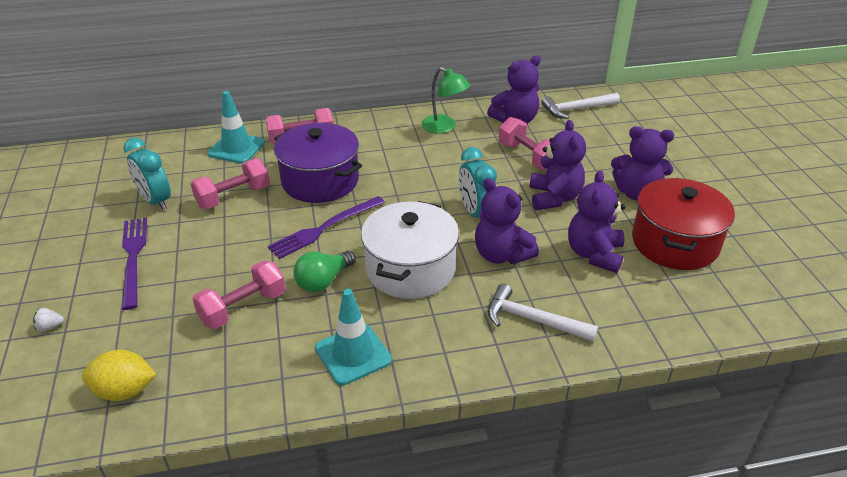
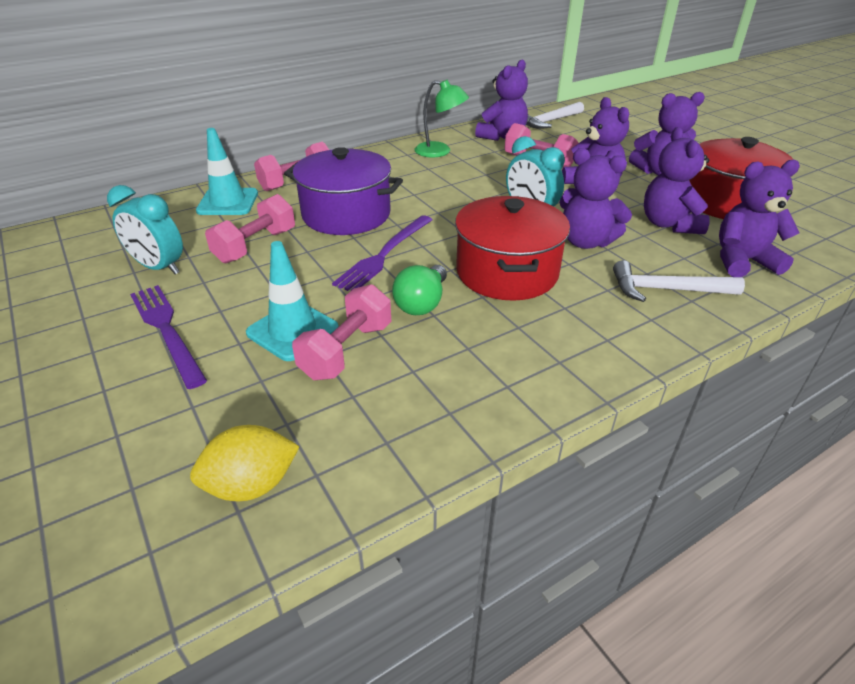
camera: 20 degrees left, 0 degrees up
(50, 327) = (90, 435): white strawberry -> none
(353, 354) = (513, 366): turquoise traffic cone -> turquoise traffic cone (292, 331)
(410, 269) = (507, 272): white pot -> red pot
(629, 309) = (742, 261): none -> purple teddy bear

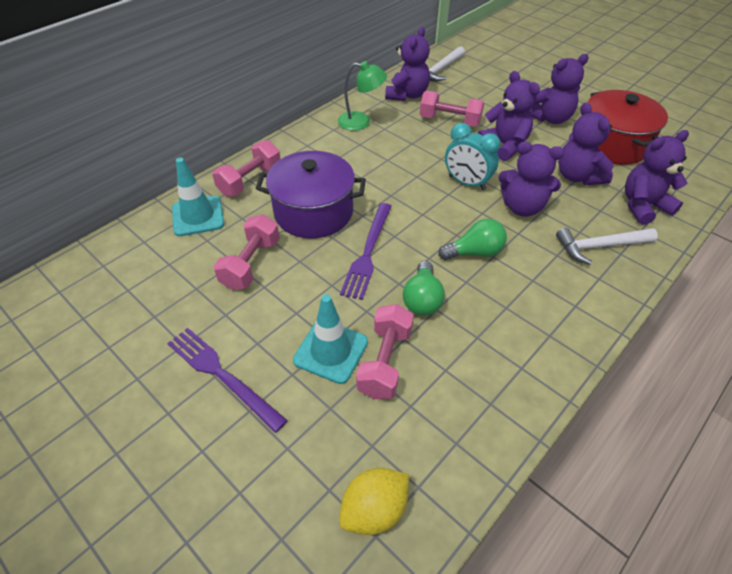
camera: 15 degrees left, 10 degrees up
(159, 267) = (175, 306): turquoise clock -> none
(507, 272) = (475, 252): red pot -> green light bulb

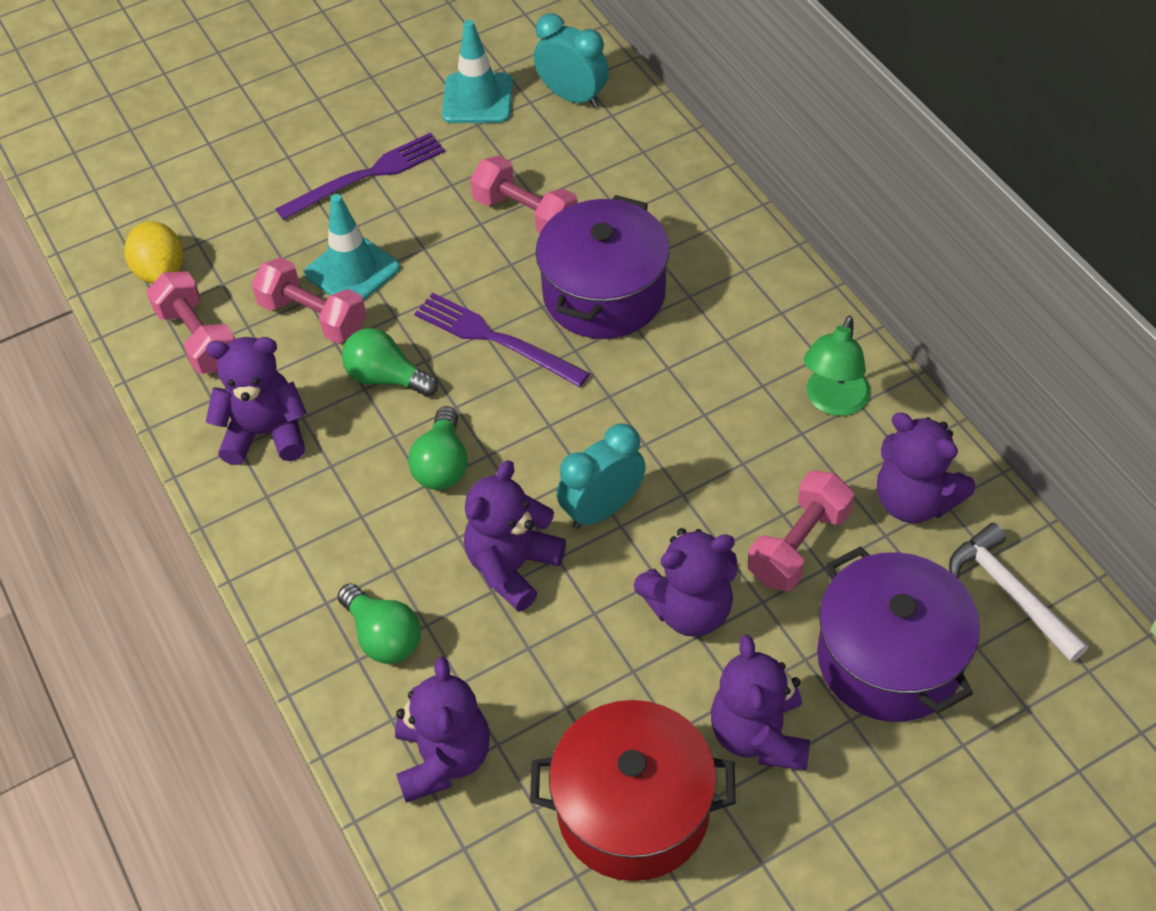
camera: 110 degrees right, 5 degrees up
(123, 266) = (572, 96): none -> turquoise clock
(198, 216) = (642, 168): turquoise traffic cone -> turquoise traffic cone (477, 99)
(250, 181) = (705, 230): pink dumbbell -> pink dumbbell (198, 338)
(490, 93) = (889, 659): none -> purple pot
(577, 176) = (559, 692): purple teddy bear -> purple teddy bear (265, 433)
(600, 246) = (383, 636): white hammer -> green light bulb

